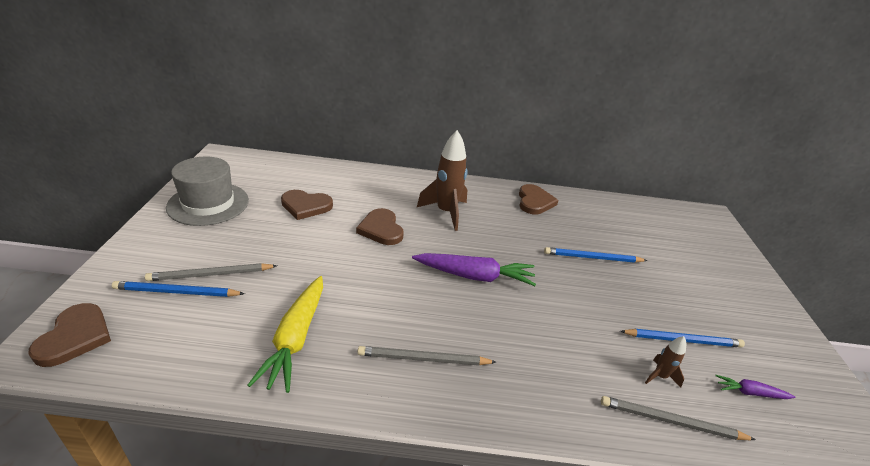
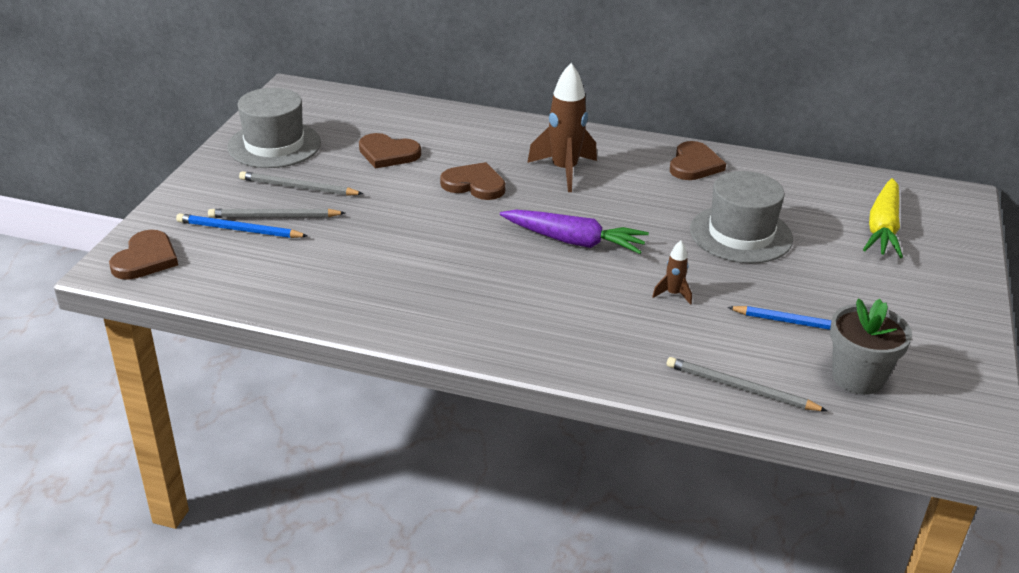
camera: 15 degrees right, 0 degrees up
(295, 338) = (355, 280): yellow carrot -> yellow carrot (882, 228)
(381, 229) = (474, 184): brown heart -> brown heart turned 120 degrees clockwise
(424, 359) = (486, 310): grey pencil -> grey pencil (298, 187)
(593, 258) = (741, 234): blue pencil -> grey hat
(660, 376) = (753, 352): brown rocket -> brown rocket (673, 294)
(750, 392) = (857, 377): purple carrot -> grey flower pot

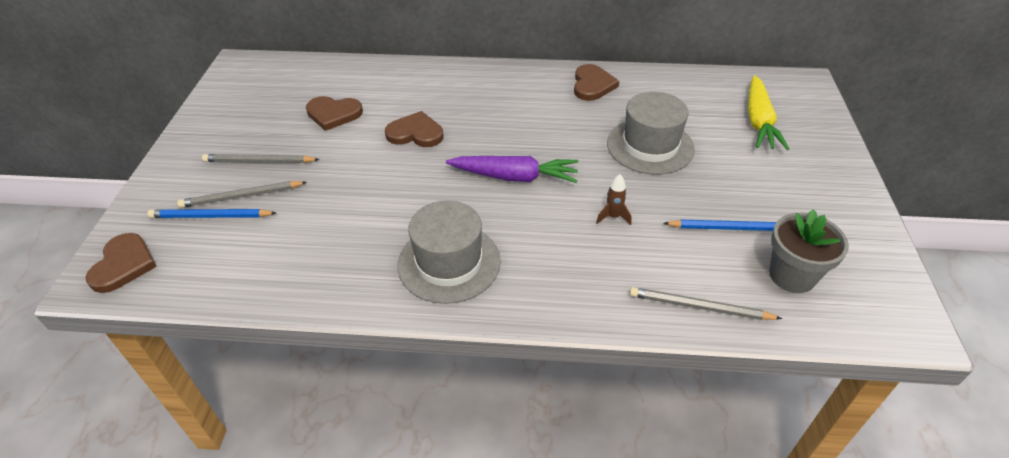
camera: 10 degrees left, 10 degrees up
(274, 145) = (230, 121): grey hat -> grey hat (449, 262)
(564, 171) = (488, 107): brown rocket -> none

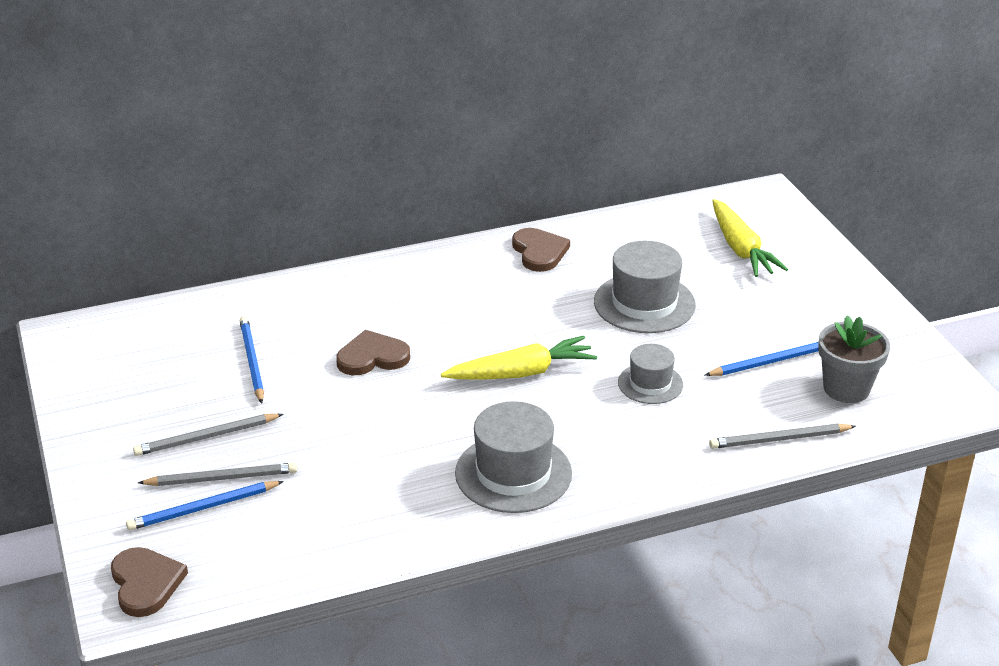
camera: 25 degrees left, 10 degrees down
(242, 196) = (221, 478): grey pencil -> grey pencil turned 150 degrees counterclockwise
(333, 114) = (252, 361): brown heart -> blue pencil
(514, 177) = (521, 373): purple carrot -> yellow carrot
(613, 217) = (650, 383): brown rocket -> grey hat

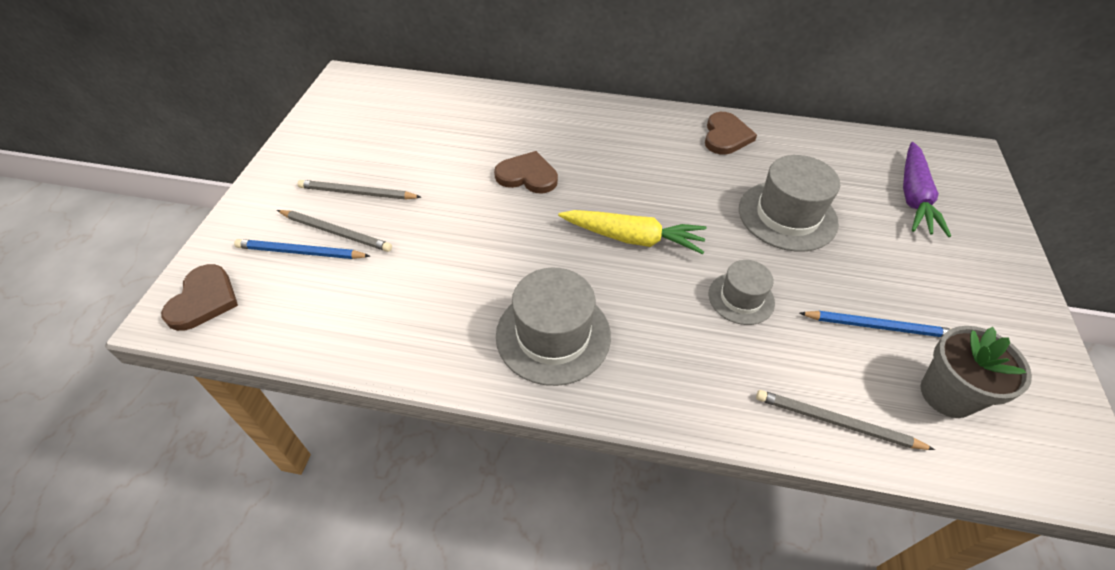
camera: 30 degrees right, 15 degrees up
(252, 361) = (441, 145): blue pencil -> none
(741, 249) = (913, 197): yellow carrot -> purple carrot

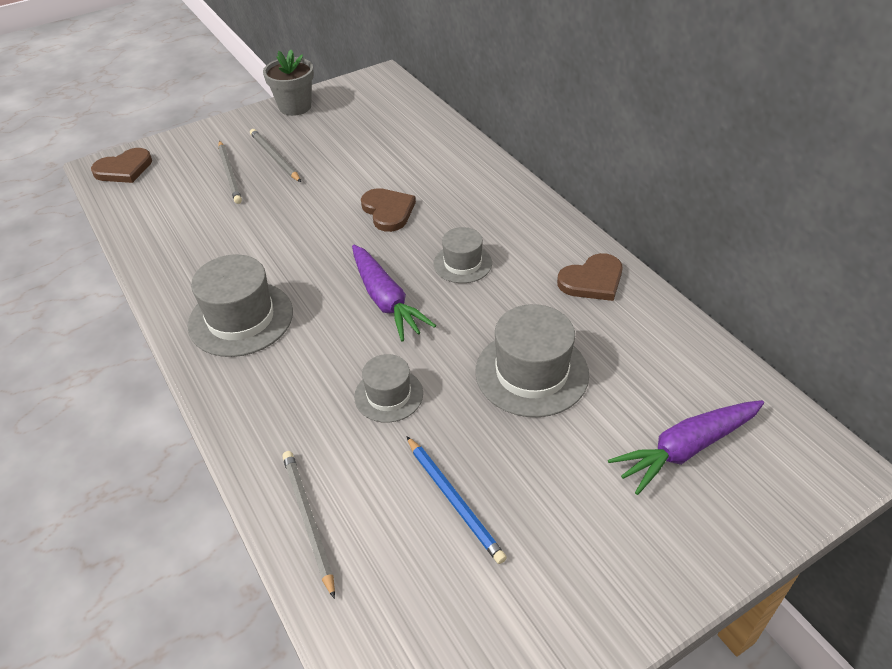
camera: 50 degrees right, 5 degrees down
(301, 252) = (197, 174): blue pencil -> none
(632, 238) = (386, 300): yellow carrot -> purple carrot
(638, 177) = (462, 263): none -> grey hat
(947, 394) = (417, 587): grey flower pot -> grey flower pot (295, 107)

